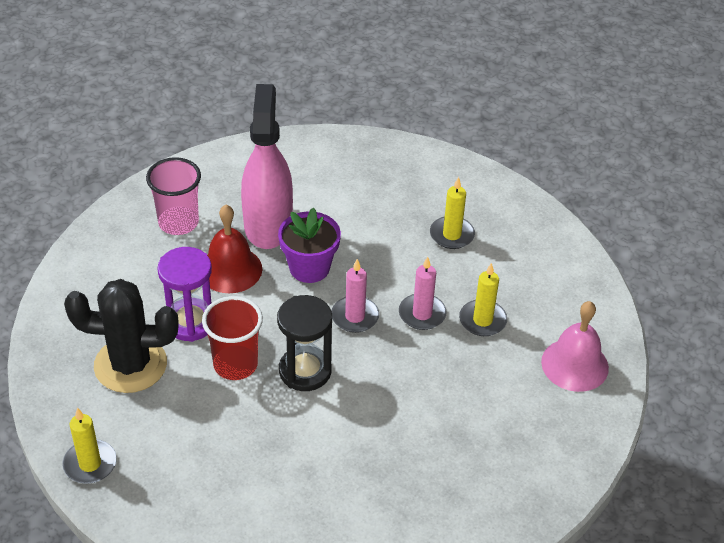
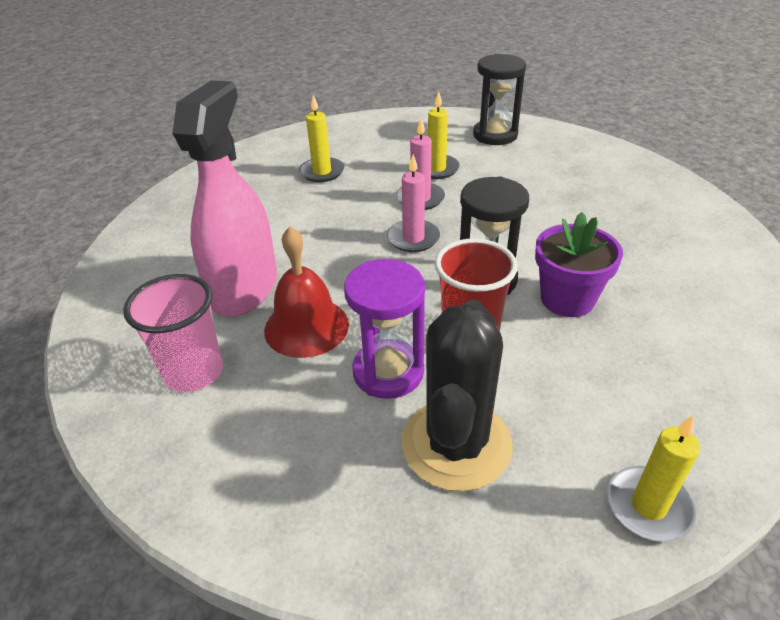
camera: 75 degrees left, 5 degrees down
(268, 225) = (244, 288): pink spray bottle -> pink spray bottle turned 90 degrees clockwise
(309, 268) = (330, 262): purple flower pot -> purple flower pot (567, 299)
(574, 364) = (495, 135): pink bell -> black hourglass

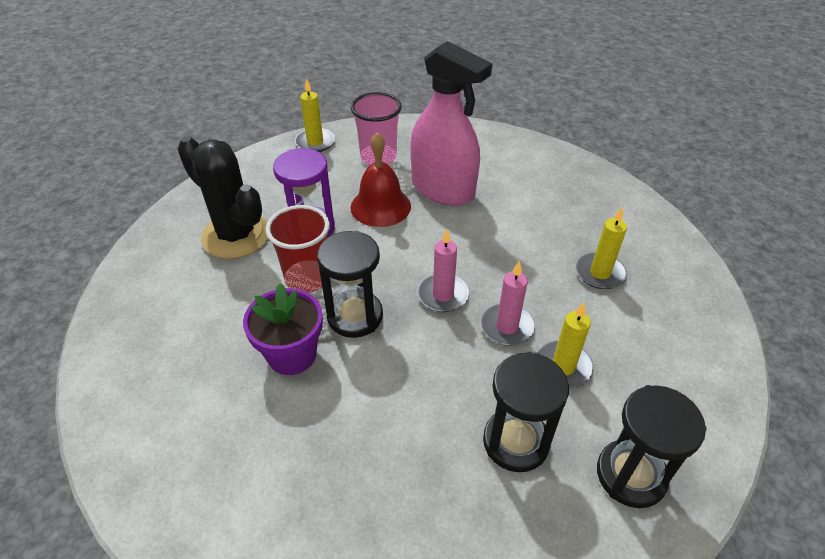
camera: 115 degrees right, 5 degrees up
(517, 172) = (516, 442): none -> black hourglass
(648, 506) = (127, 290): yellow candle -> yellow candle (315, 142)

